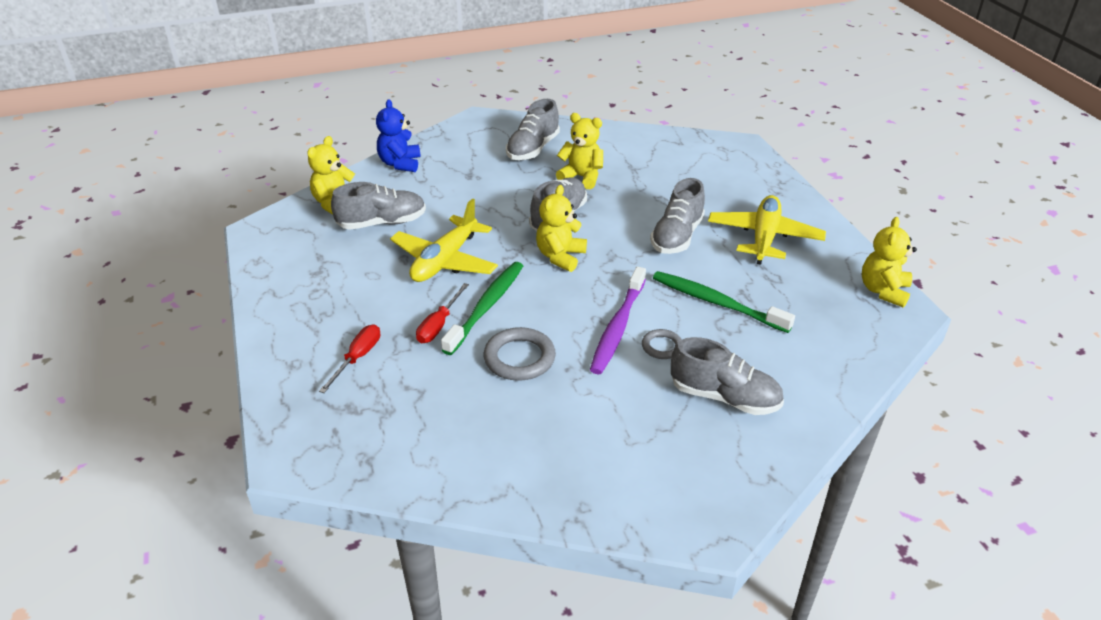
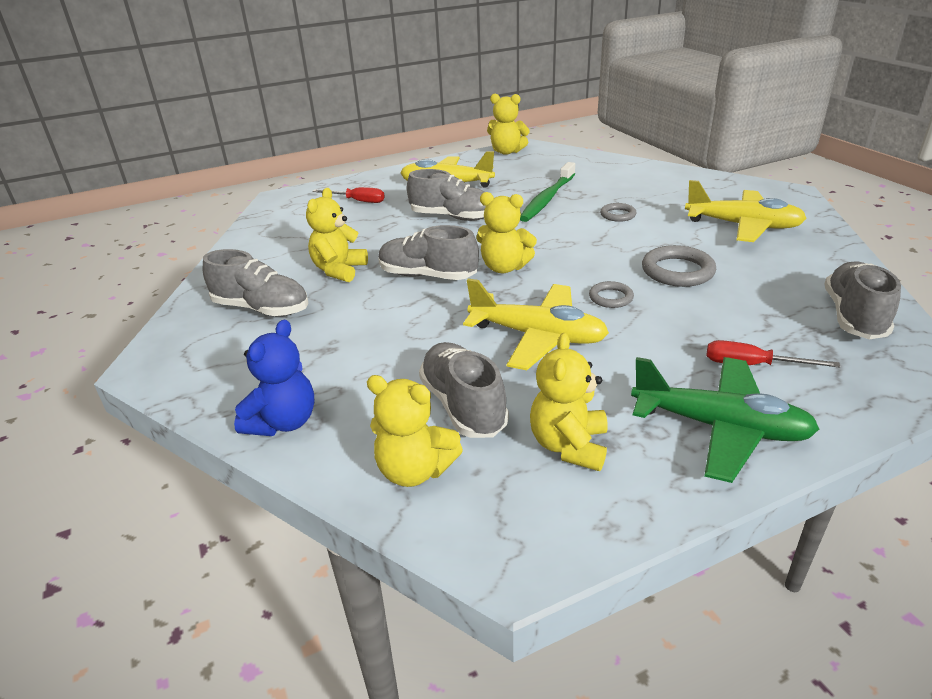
camera: 95 degrees left, 5 degrees down
(303, 321) = (720, 427): none -> green plane
(323, 257) = (569, 445): none -> yellow teddy bear
(400, 164) = (283, 422): blue teddy bear -> blue teddy bear turned 60 degrees counterclockwise
(439, 325) = (658, 321): red screwdriver -> red screwdriver (357, 201)
(486, 307) = (611, 297): green toothbrush -> grey ring
(610, 440) = (743, 226): none -> yellow plane
(618, 327) = (603, 232): purple toothbrush -> none
(724, 397) = (661, 193): grey shoe -> grey shoe (853, 316)

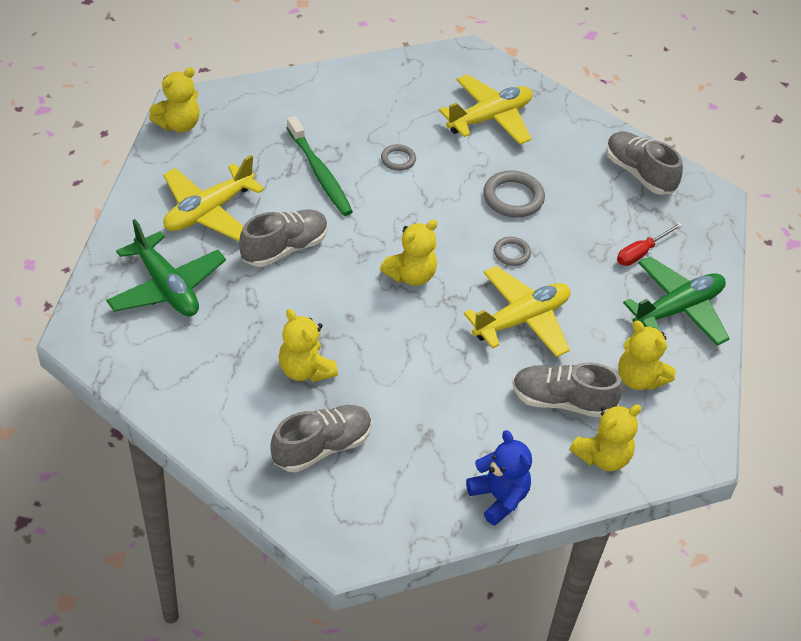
camera: 60 degrees left, 15 degrees up
(357, 201) = (167, 287): red screwdriver -> green plane
(428, 276) = (376, 323): grey shoe -> none

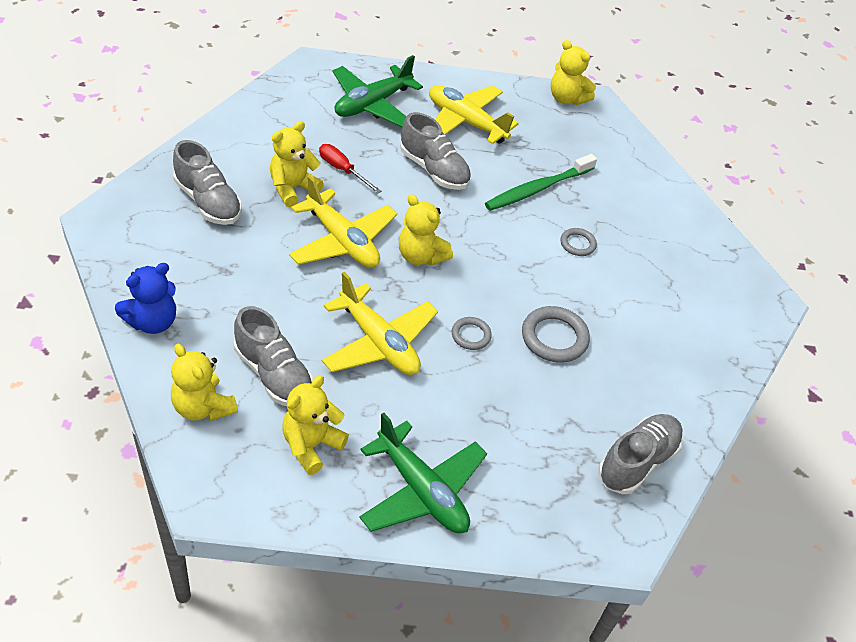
camera: 80 degrees right, 0 degrees up
(490, 118) = (672, 318): yellow plane -> yellow plane (342, 241)
(562, 401) = (273, 374): grey shoe -> grey shoe turned 135 degrees clockwise
(641, 252) = (503, 457): red screwdriver -> red screwdriver (342, 170)

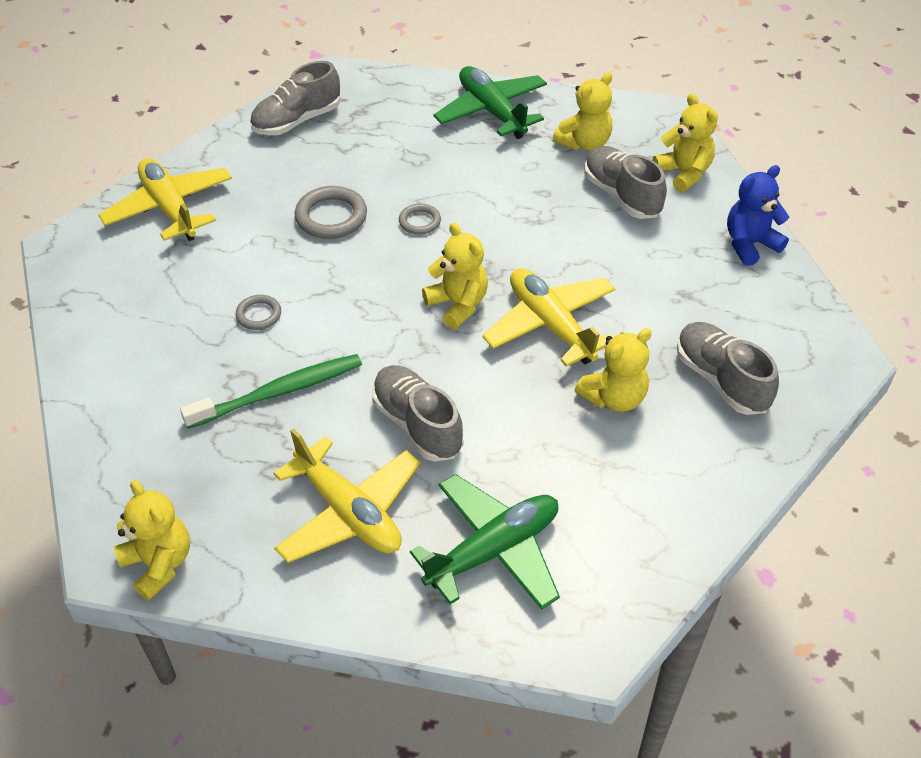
camera: 165 degrees left, 0 degrees up
(342, 170) = (546, 425): red screwdriver -> none
(378, 342) = (517, 218): yellow plane -> yellow plane (170, 208)

